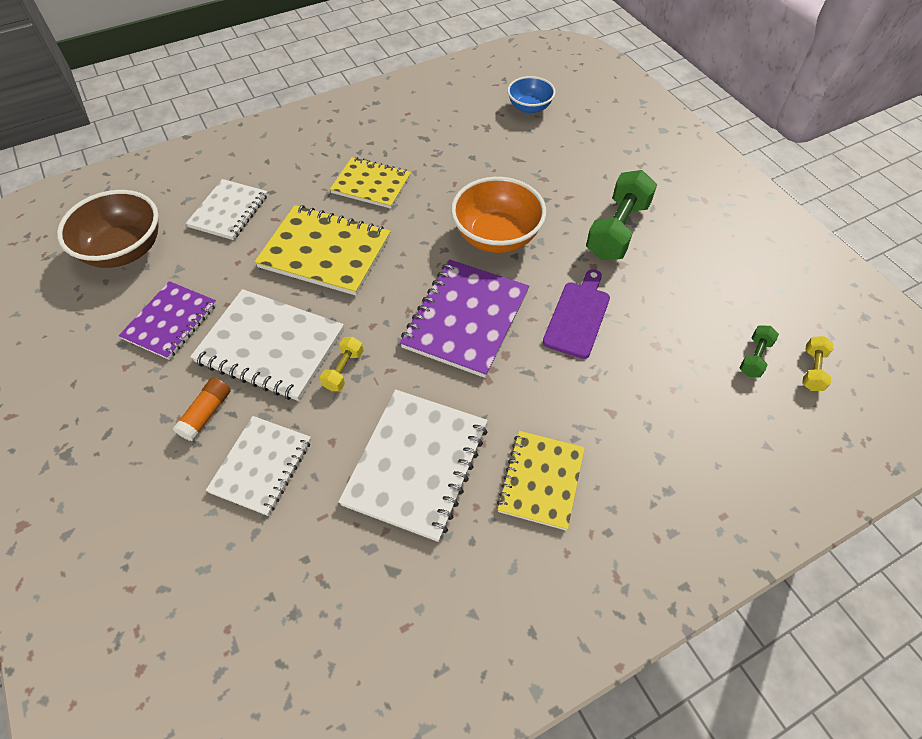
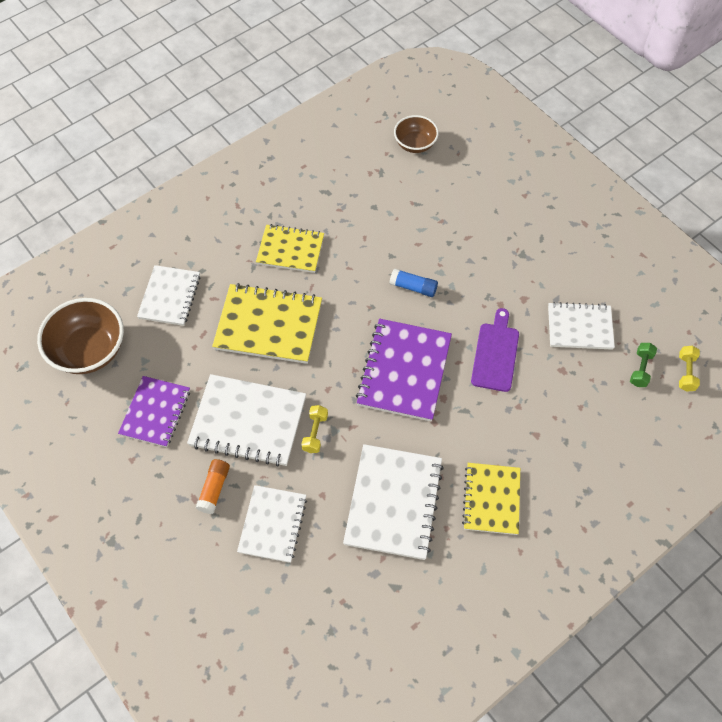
camera: 10 degrees left, 5 degrees up
(496, 236) = (413, 287): orange bowl -> blue glue stick
(529, 107) = (415, 144): blue bowl -> brown bowl
(617, 230) = (515, 265): green dumbbell -> none
(684, 302) = (579, 327): none -> white notebook

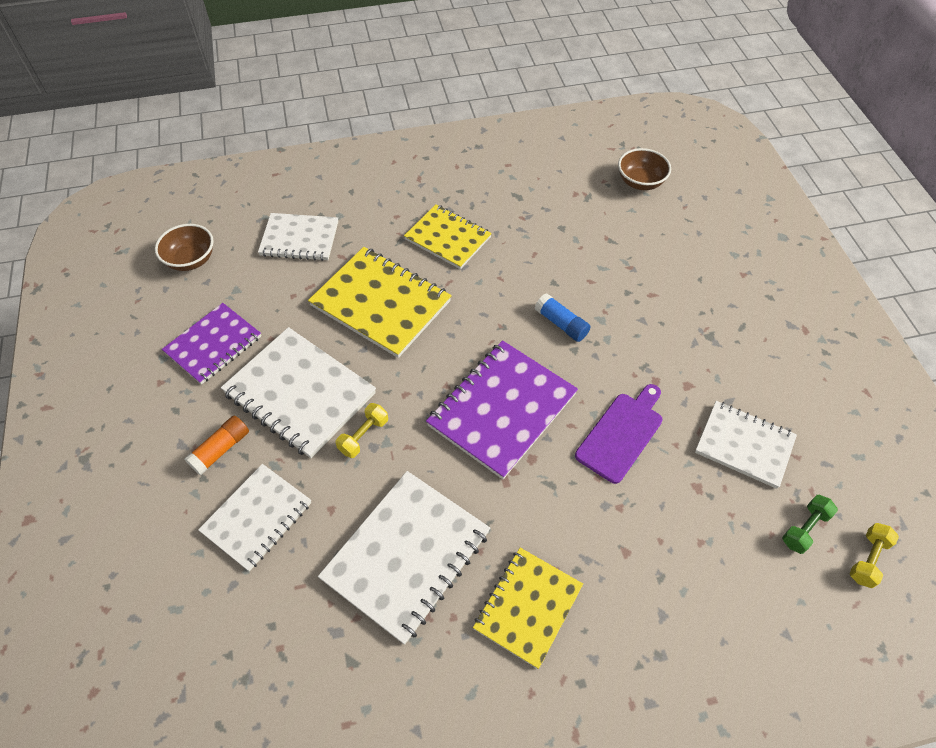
camera: 25 degrees right, 5 degrees down
(89, 350) = (191, 260): brown bowl -> brown bowl, size x0.61
(170, 297) = (299, 239): white notebook -> white notebook turned 60 degrees clockwise

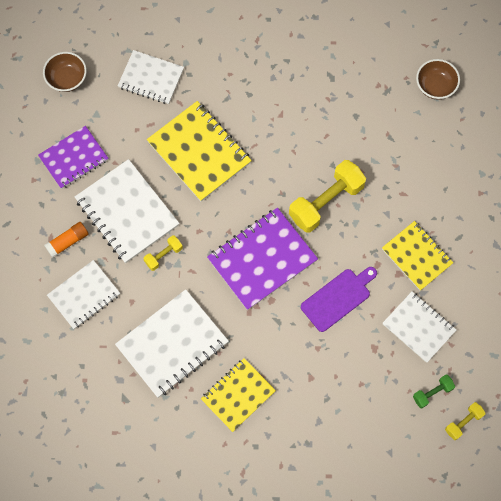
camera: 15 degrees right, 15 degrees up
(448, 238) = (264, 105): yellow notebook -> yellow notebook (417, 256)
(561, 324) = (326, 202): blue glue stick -> yellow dumbbell

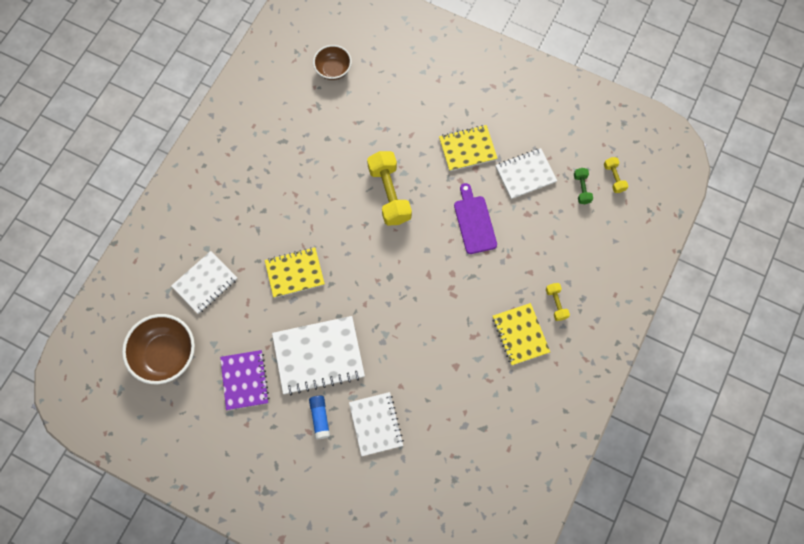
camera: 65 degrees left, 0 degrees up
(67, 79) = (165, 354): brown bowl -> brown bowl, size x1.65
(67, 242) = (320, 418): orange glue stick -> blue glue stick
(163, 255) = (372, 342): yellow dumbbell -> yellow dumbbell (556, 304)
(172, 344) = (454, 368): white notebook -> none
(199, 152) = (295, 273): yellow notebook -> yellow notebook, size x0.66
(262, 259) = (414, 265): purple notebook -> none

